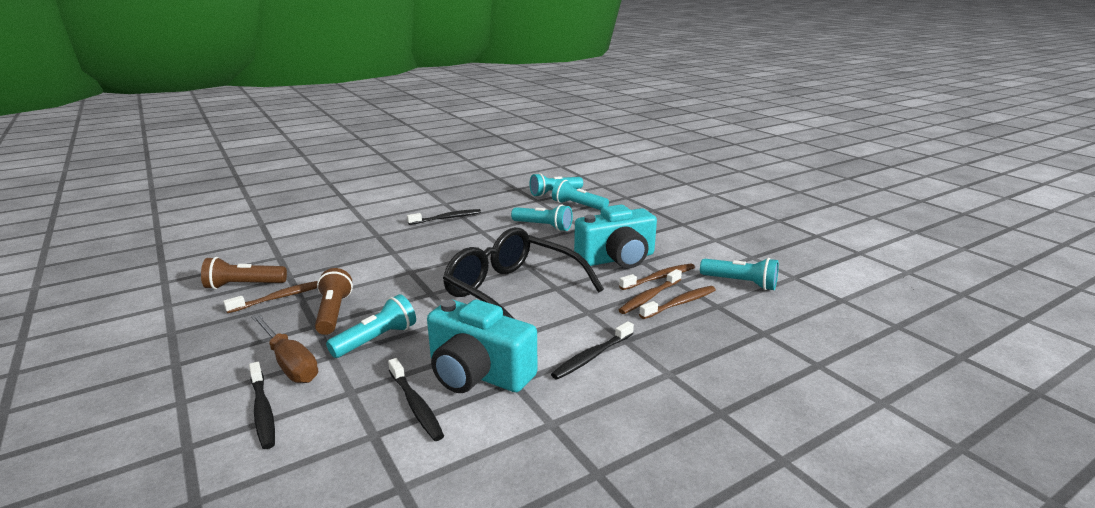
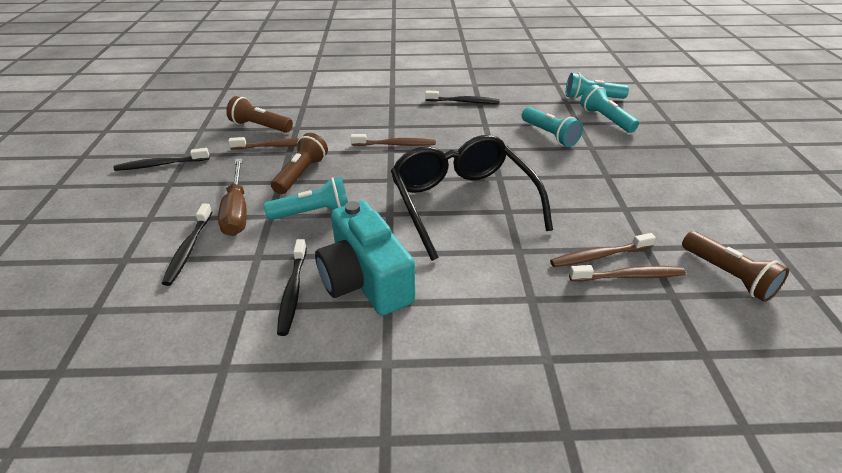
camera: 30 degrees right, 15 degrees up
(592, 356) = (482, 304): black toothbrush -> black toothbrush (161, 165)
(617, 259) = (599, 196): turquoise camera -> none
(659, 278) = (629, 235): brown toothbrush -> brown toothbrush (395, 144)
(740, 283) = (728, 275): turquoise flashlight -> brown flashlight

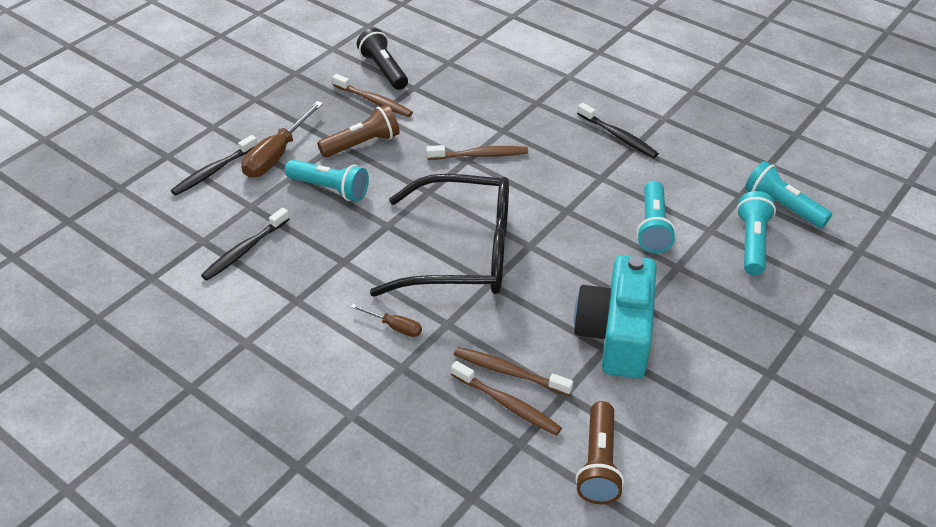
camera: 40 degrees right, 5 degrees up
(161, 165) = (266, 75): black toothbrush -> none
(260, 126) = (384, 70): brown flashlight -> black flashlight
(365, 280) = (301, 272): turquoise camera -> turquoise camera (616, 334)
(395, 144) = (480, 155): brown toothbrush -> brown toothbrush turned 45 degrees counterclockwise
(463, 203) = (460, 252): black glasses -> black glasses turned 75 degrees clockwise
(487, 275) = (394, 327): none -> brown screwdriver

